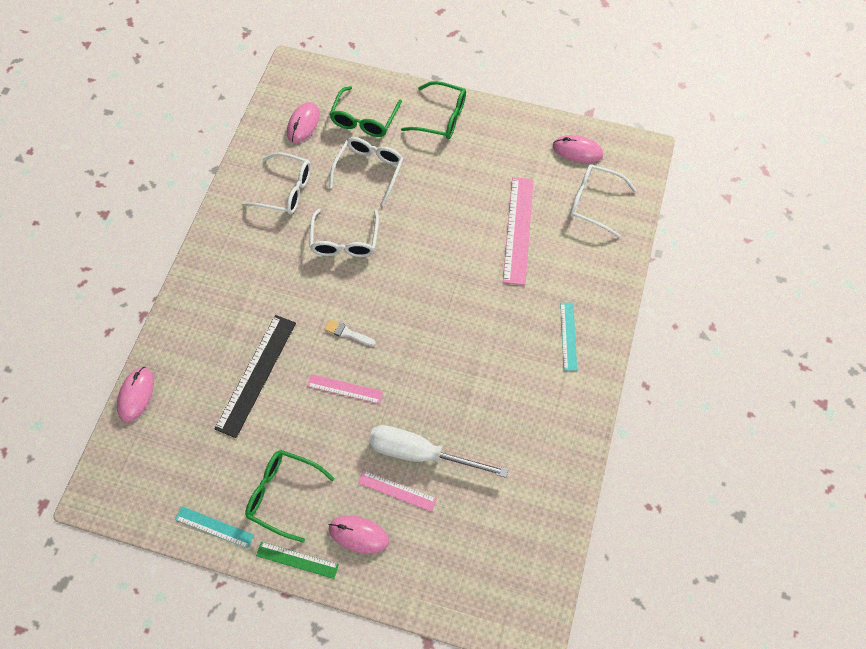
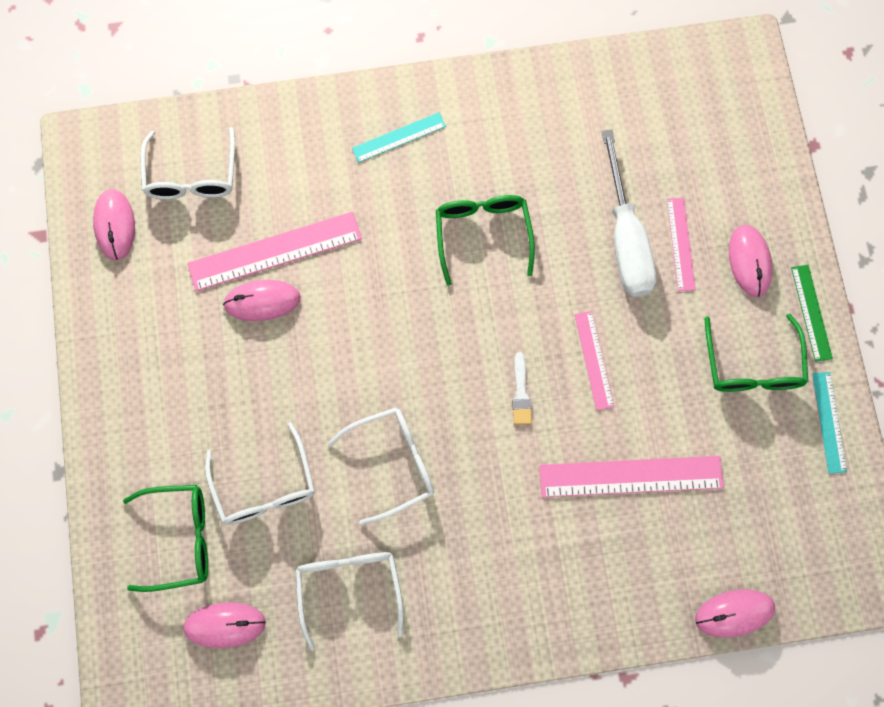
camera: 115 degrees left, 10 degrees up
(256, 375) = (631, 476): black ruler -> pink ruler
(369, 170) = (265, 487): white glasses -> white glasses turned 105 degrees counterclockwise
(441, 117) = (131, 428): green glasses -> green glasses (483, 234)
(487, 210) = (262, 301): none -> pink mouse

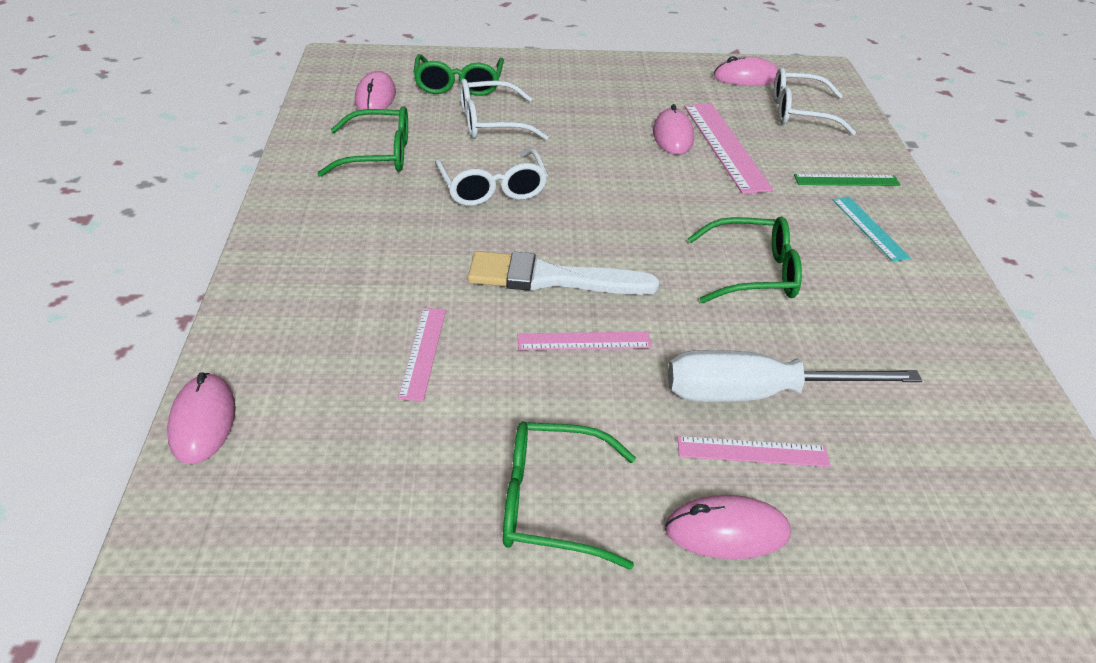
camera: 95 degrees right, 35 degrees down
(349, 587) = (378, 155): white glasses -> green glasses
(521, 393) = (551, 278): white brush -> white brush, size x2.12
(631, 476) = (423, 352): pink ruler -> pink ruler, size x0.57
(811, 312) = (634, 603): green ruler -> green ruler (846, 180)
(829, 422) = (438, 591): turquoise ruler -> none

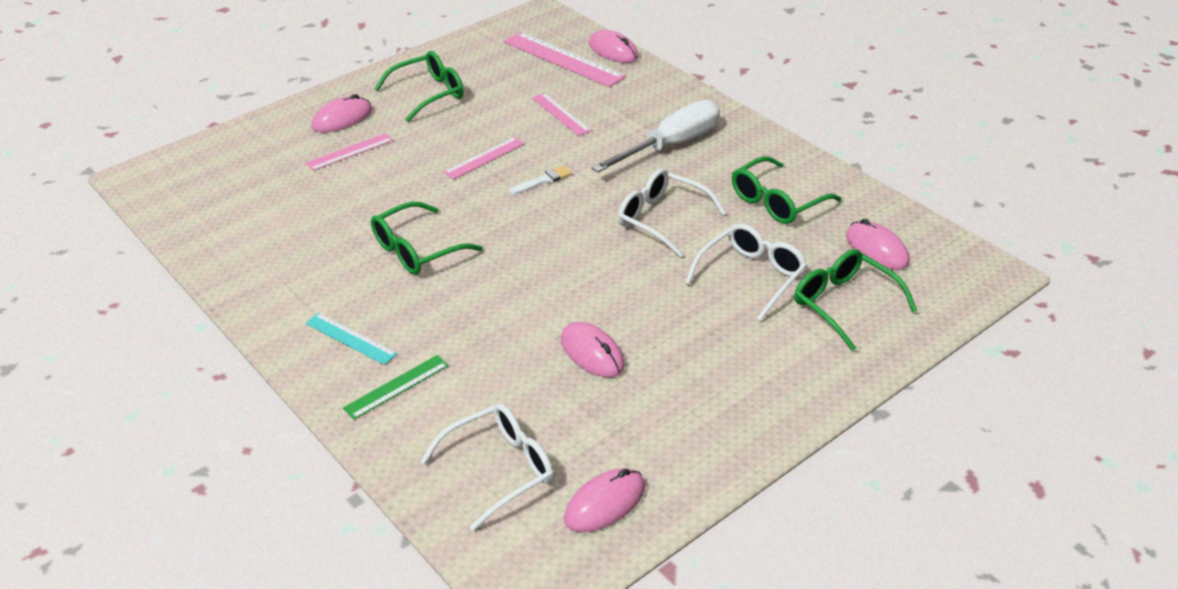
camera: 145 degrees right, 0 degrees up
(551, 278) = (543, 180): white brush -> white brush, size x0.47
(725, 146) = (535, 368): pink ruler -> pink ruler (563, 59)
(758, 395) = (364, 178): white screwdriver -> white screwdriver (671, 145)

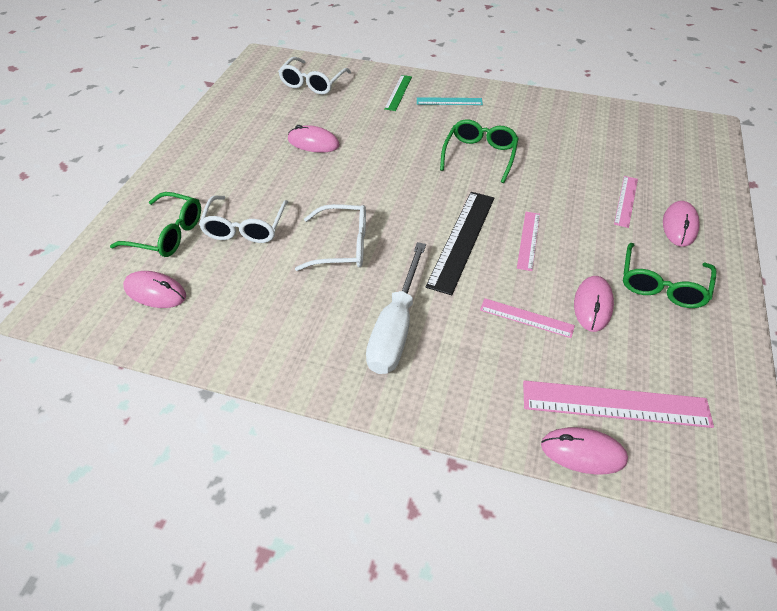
camera: 145 degrees right, 10 degrees up
(543, 180) = (462, 240): white brush -> black ruler
(605, 503) = (253, 89): pink mouse -> pink mouse (592, 305)
(777, 202) = (260, 304): green glasses -> none

